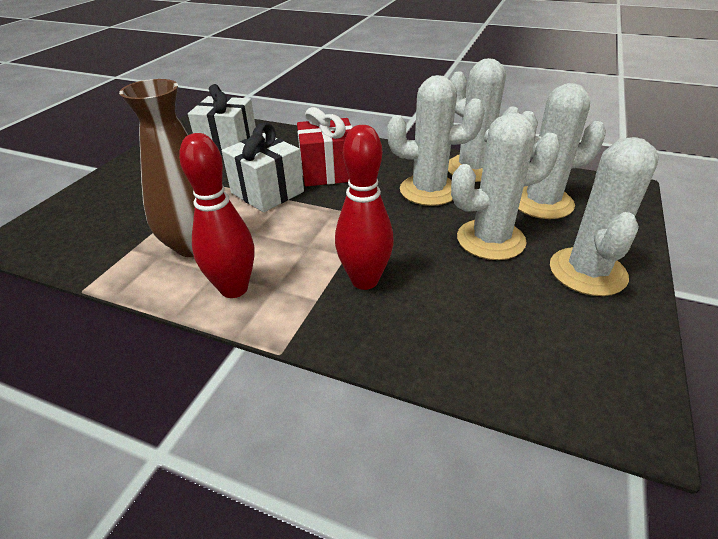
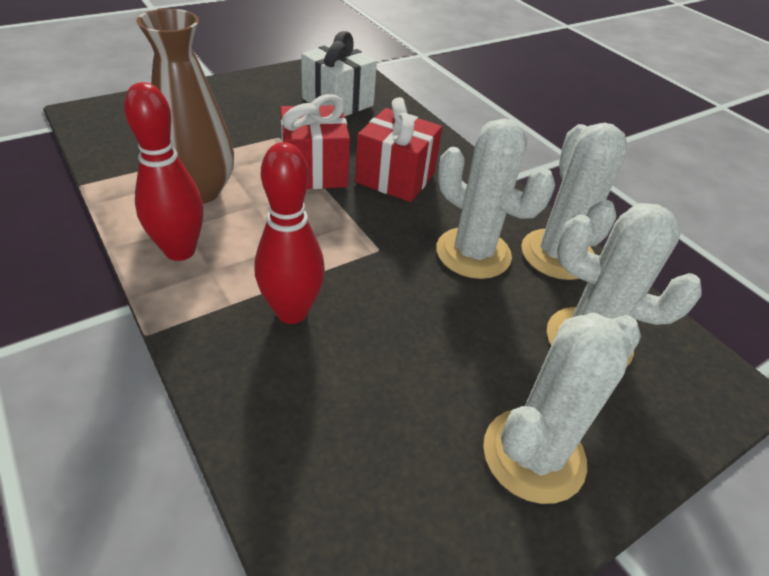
camera: 30 degrees right, 5 degrees up
(267, 192) = (314, 170): white gift -> red gift
(490, 240) = (469, 348): white cactus -> none

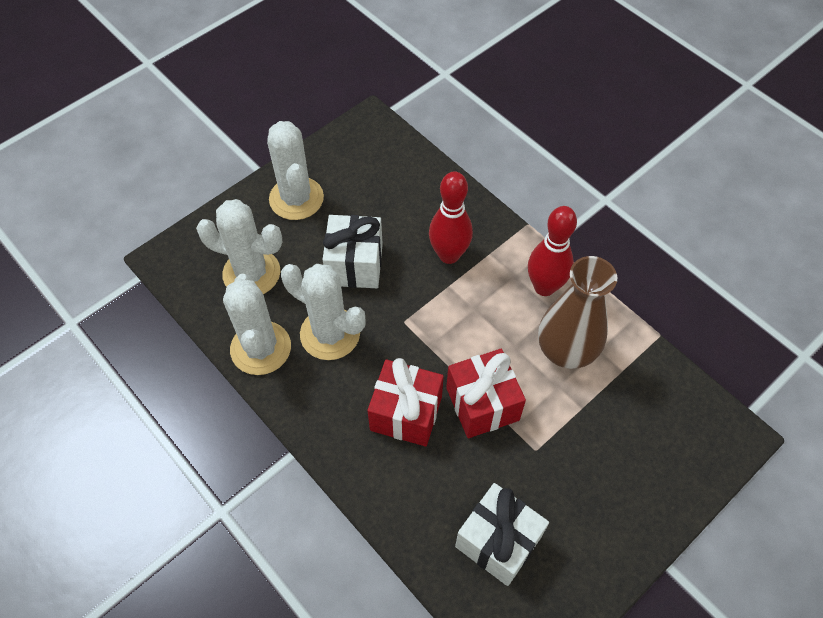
camera: 175 degrees right, 15 degrees up
(435, 324) = (355, 264): none -> white gift
(533, 455) = (296, 198): white cactus -> white cactus turned 60 degrees counterclockwise

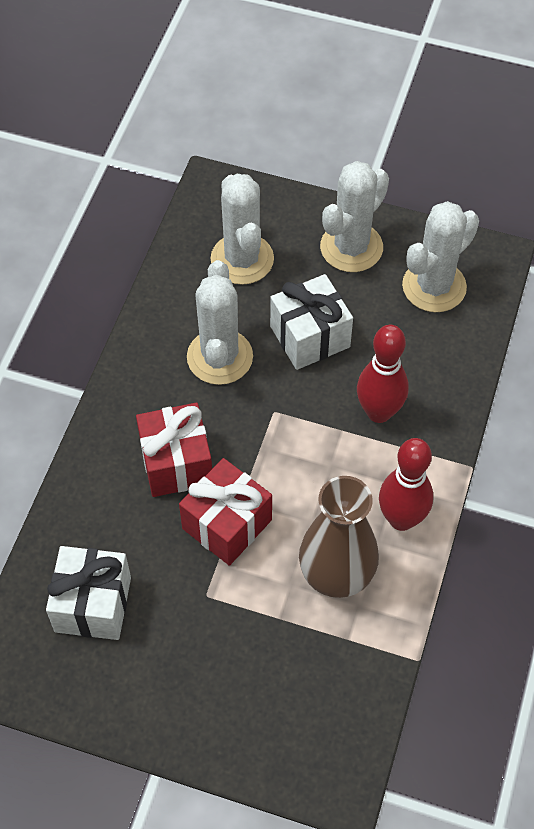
camera: 60 degrees right, 0 degrees up
(261, 348) = (169, 311): white cactus -> white cactus (434, 286)

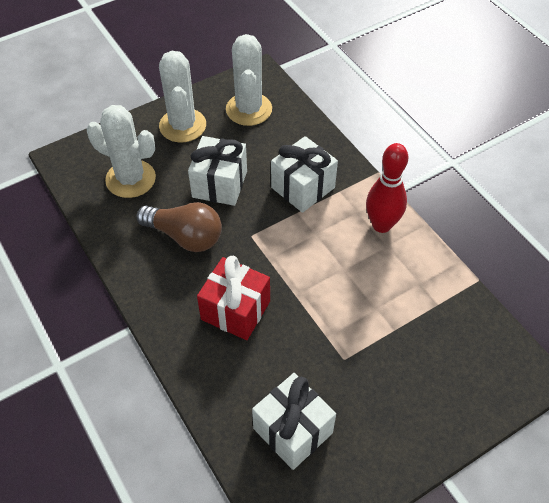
camera: 50 degrees left, 5 degrees down
(220, 357) = (185, 236): white cactus -> brown light bulb
(227, 524) = (305, 313): red gift -> none
(336, 574) = (389, 280): brown vase -> none
(379, 412) = (303, 187): red bowling pin -> white gift

